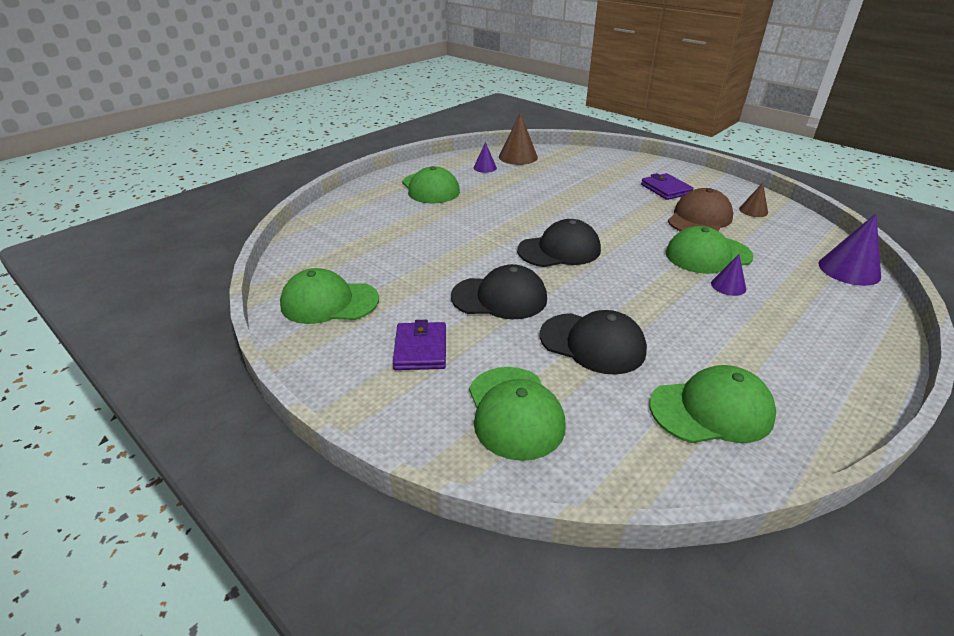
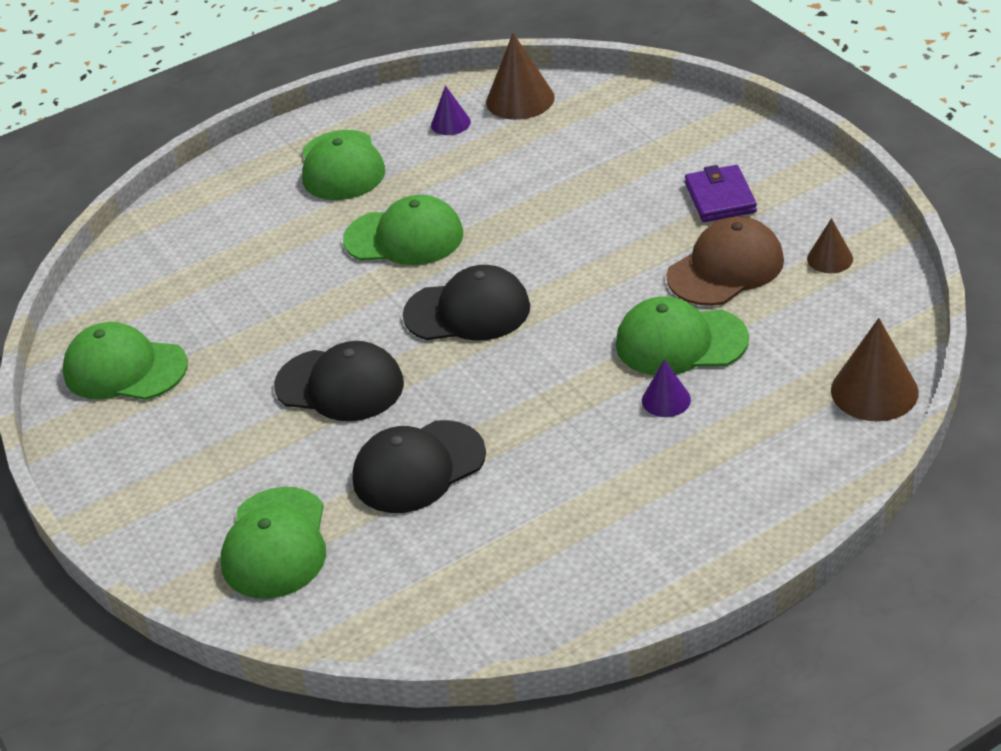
camera: 20 degrees right, 5 degrees up
(420, 349) = (207, 450): purple wallet -> none
(592, 343) = (418, 467): black cap -> black cap turned 105 degrees clockwise
(711, 410) = (500, 571): green cap -> green cap (404, 237)
(849, 270) = (874, 391): purple cone -> brown cone

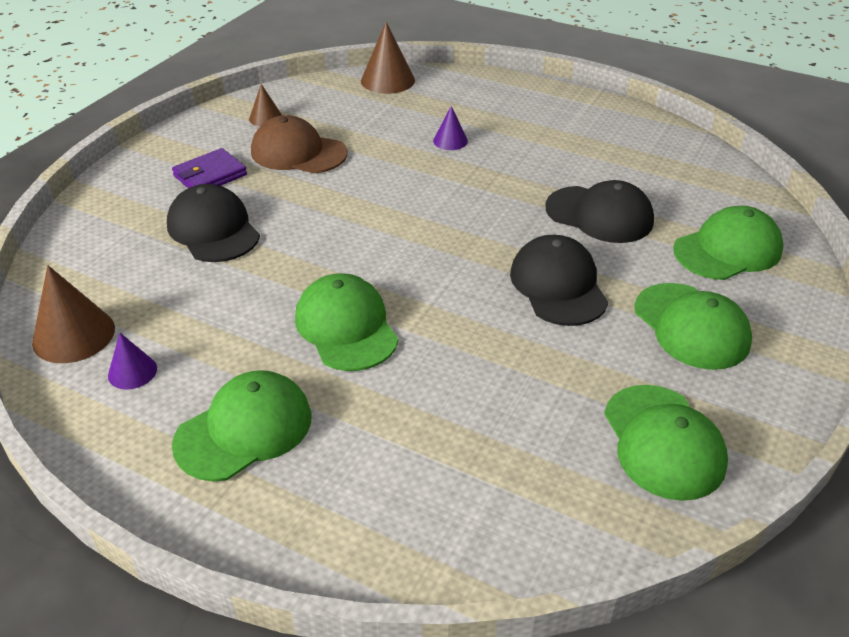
camera: 125 degrees left, 0 degrees up
(468, 311) = (422, 251): black cap -> black cap (213, 229)
(680, 342) = (390, 150): green cap -> green cap (691, 326)

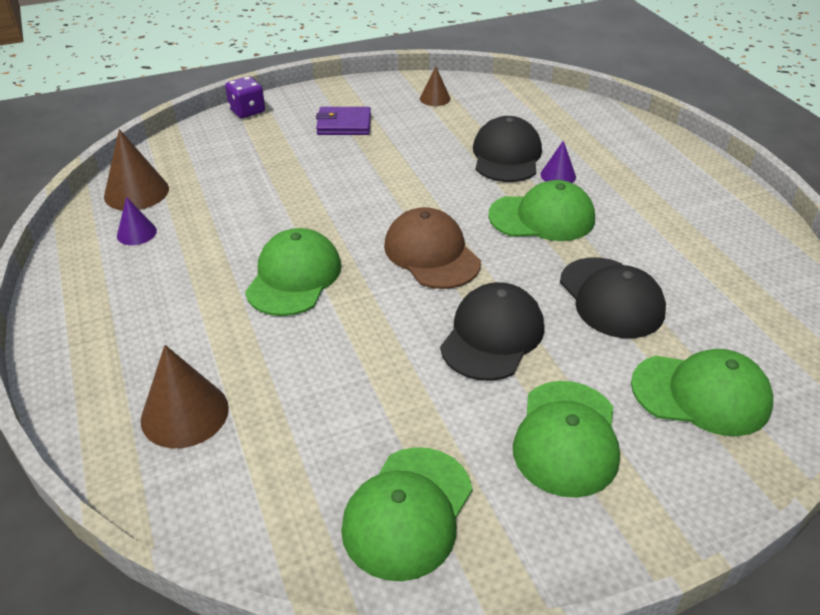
camera: 40 degrees right, 0 degrees up
(88, 204) = (247, 111): none -> purple dice
(213, 229) = (298, 164): black cap -> black cap (506, 156)
(244, 429) = (147, 308): green cap -> green cap (542, 217)
(298, 152) = (425, 134): brown cap -> brown cap (431, 254)
(387, 80) = (569, 105): brown cone -> brown cone (185, 413)

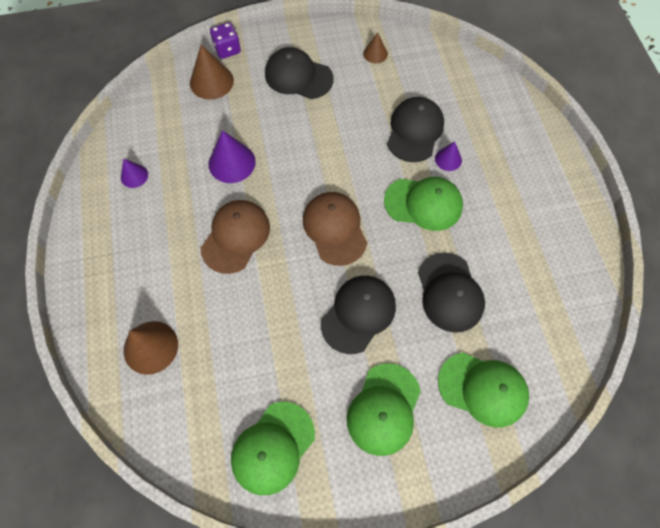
camera: 10 degrees right, 25 degrees up
(136, 192) = (137, 132): brown cone -> brown cone (211, 81)
(273, 207) = (232, 162): none -> purple cone
(294, 277) = (235, 237): green cap -> brown cap
(344, 125) = (298, 76): purple wallet -> black cap

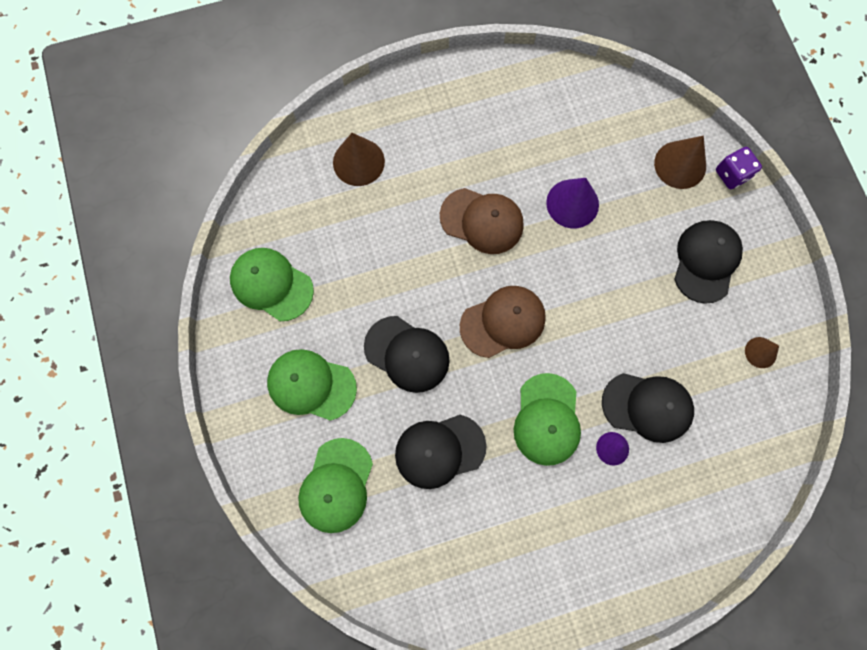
camera: 85 degrees right, 10 degrees up
(134, 176) = (542, 109): purple cone -> none

